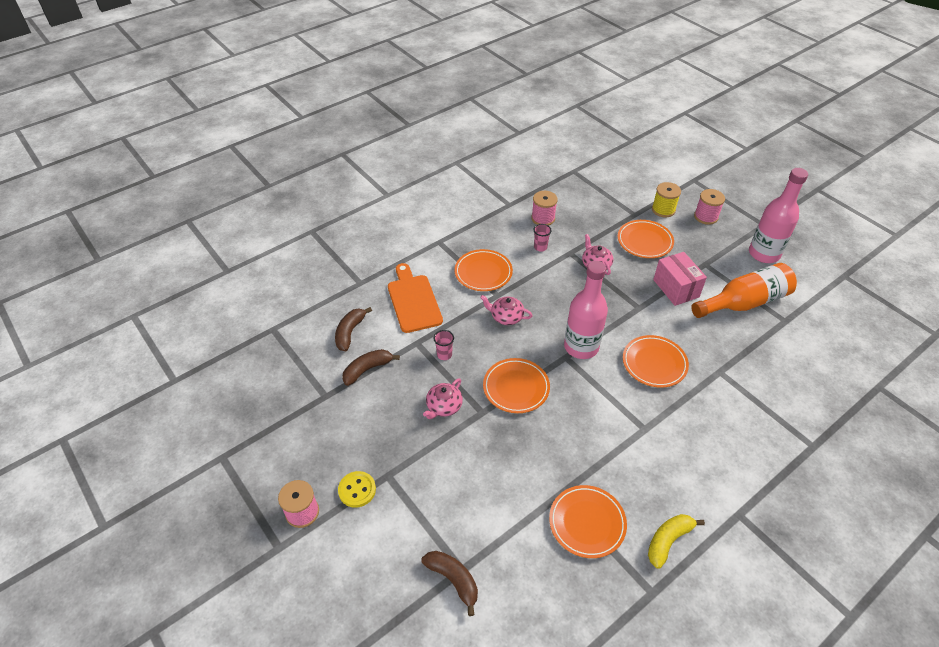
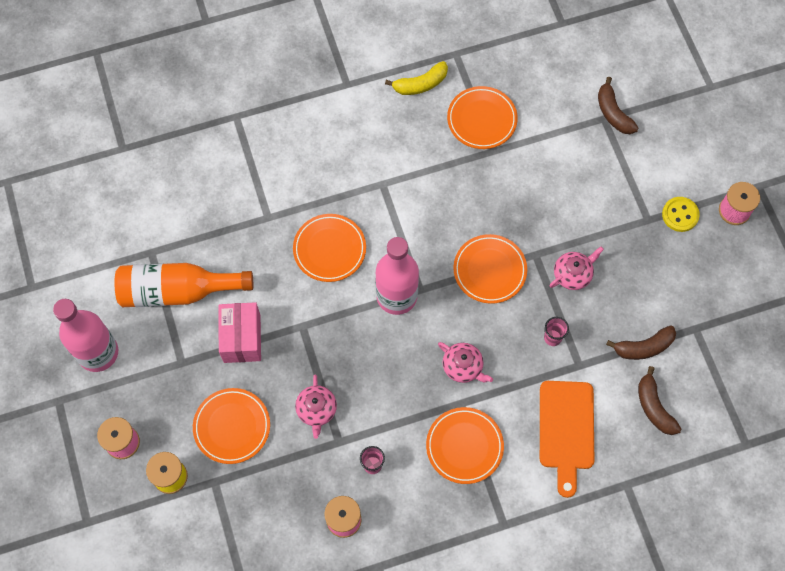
camera: 160 degrees left, 20 degrees up
(350, 332) = (654, 407): brown banana -> brown banana turned 120 degrees clockwise

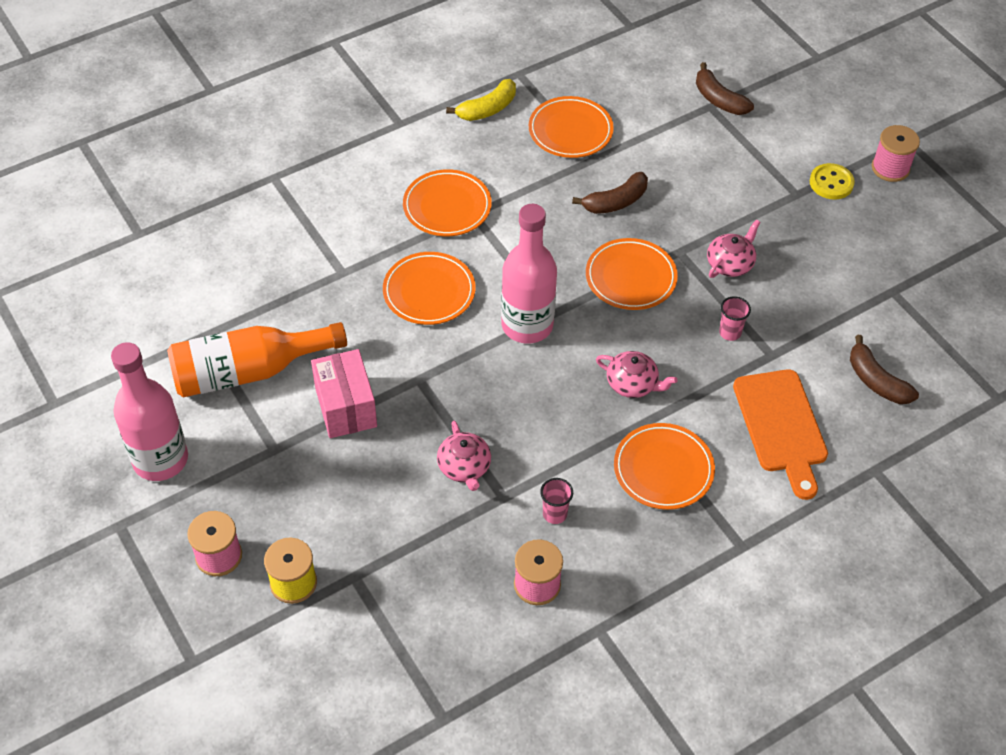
camera: 15 degrees left, 15 degrees down
(232, 427) = (360, 508): orange plate -> orange plate (447, 207)
(643, 347) = (840, 322): brown banana -> brown banana (615, 202)

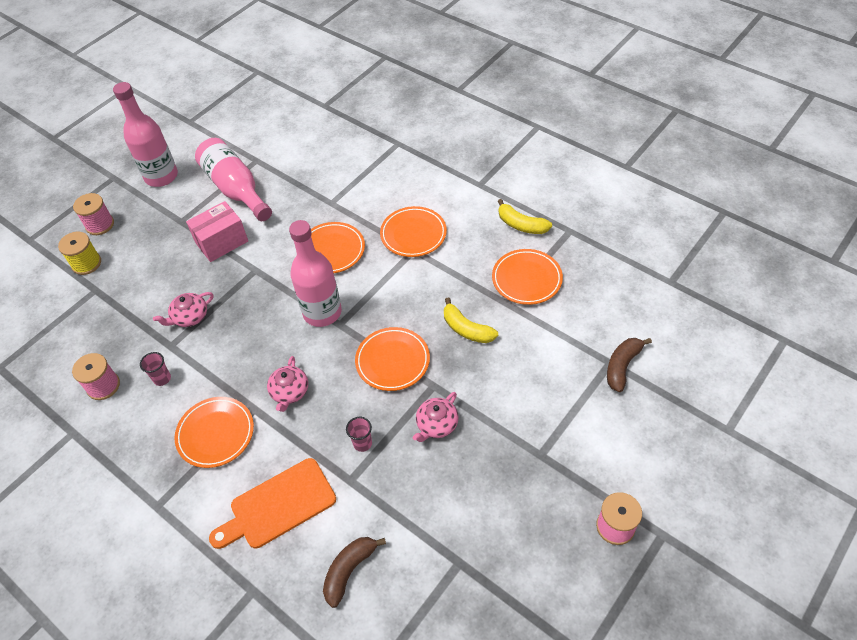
camera: 75 degrees right, 0 degrees up
(249, 371) = (236, 189): orange bottle -> pink bottle
(615, 202) = (466, 329): brown banana -> yellow banana
(730, 263) = (436, 424): pink teapot -> pink teapot turned 105 degrees clockwise
(831, 183) = (568, 479): yellow button -> none

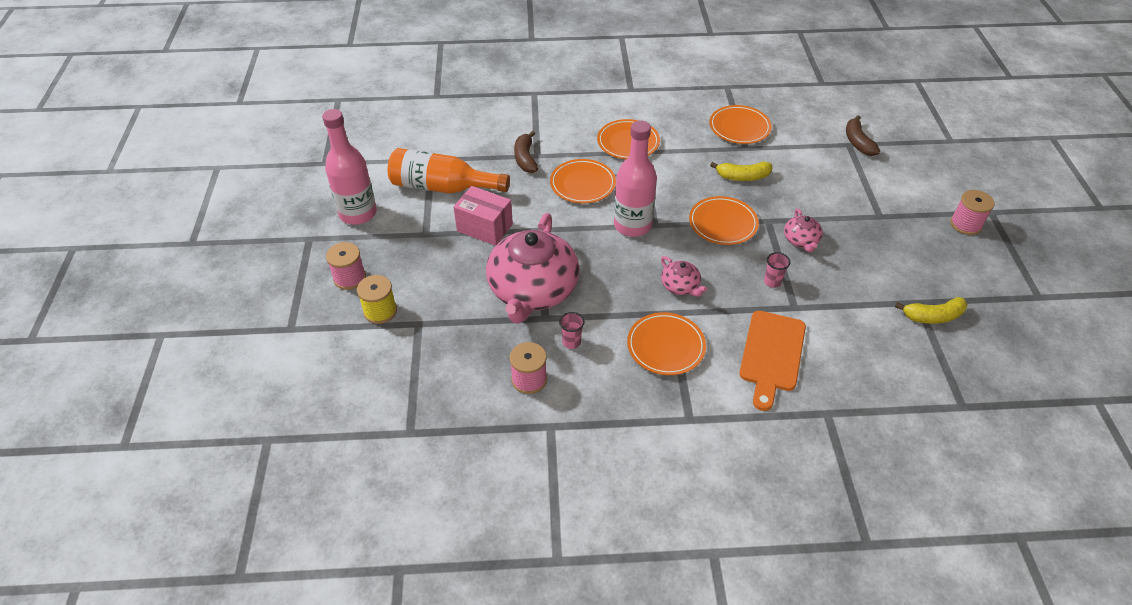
camera: 45 degrees left, 5 degrees down
(190, 317) = (533, 290): pink teapot -> pink teapot, size x2.31
(222, 242) = (484, 227): pink box -> pink box turned 75 degrees counterclockwise
(236, 189) = (443, 187): pink bottle -> orange bottle
(349, 570) = (866, 355): brown banana -> brown banana (525, 158)
(521, 225) = (692, 99): yellow banana -> yellow banana (932, 316)

